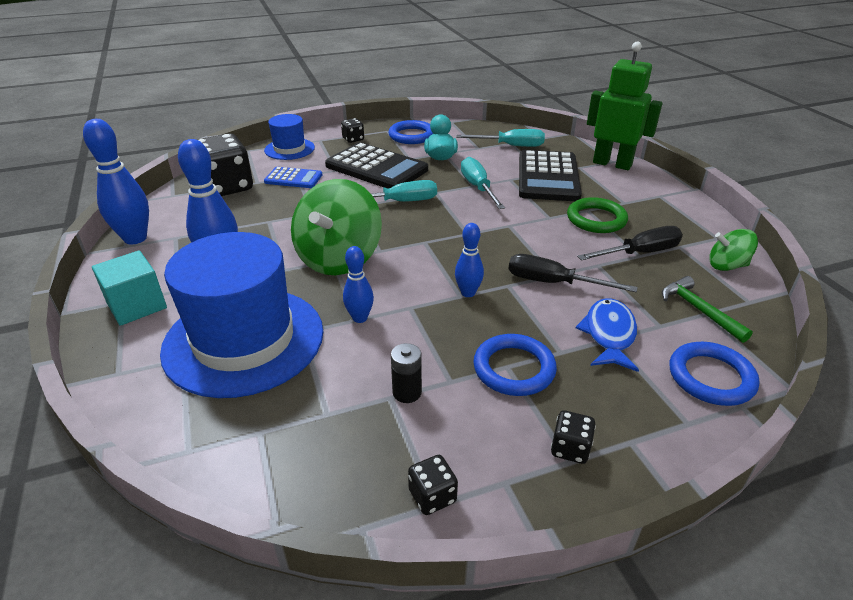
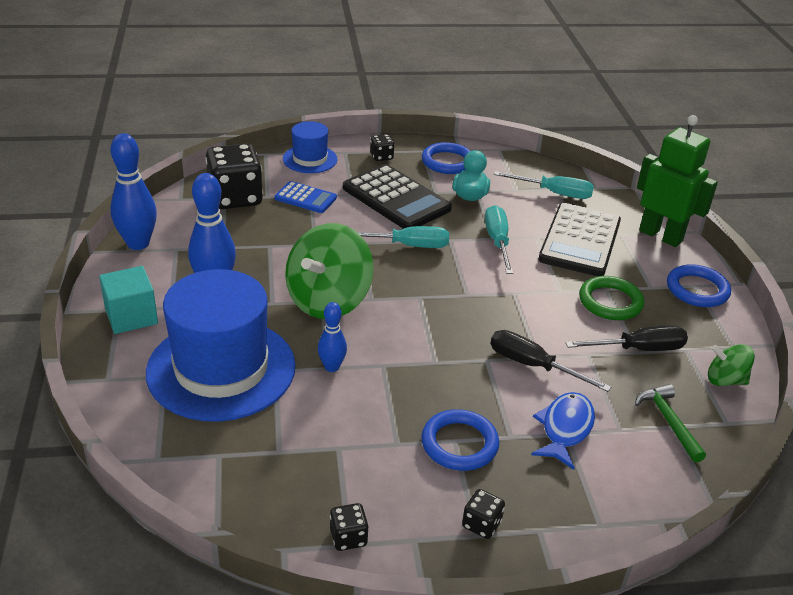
camera: 10 degrees right, 0 degrees up
(407, 392) = (354, 446): black battery -> none
(468, 293) = (443, 360): blue bowling pin -> none
(711, 377) = (644, 489): blue ring -> blue ring (697, 290)

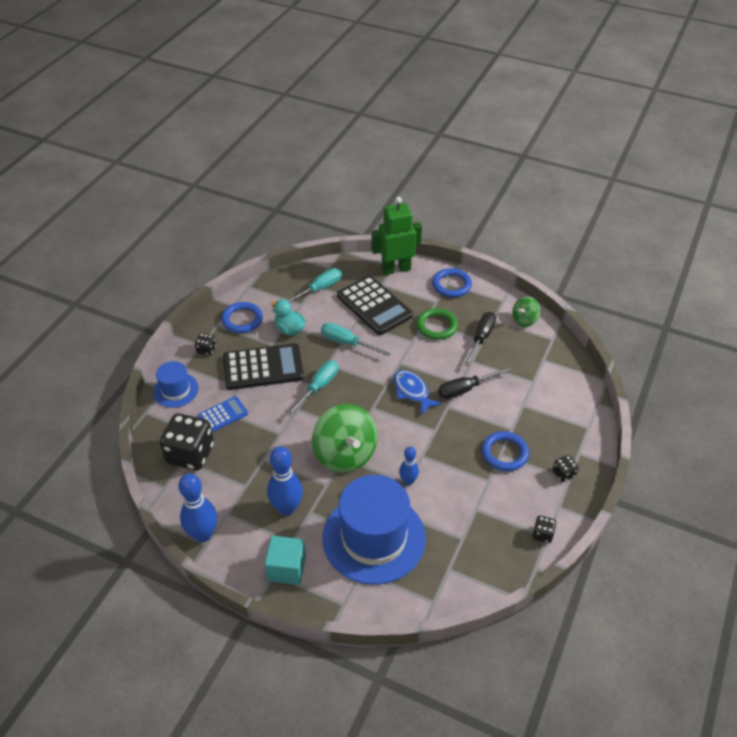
camera: 55 degrees left, 10 degrees up
(565, 429) = (520, 403): blue fish -> blue fish (412, 392)
(668, 422) = (539, 360): green hammer -> none

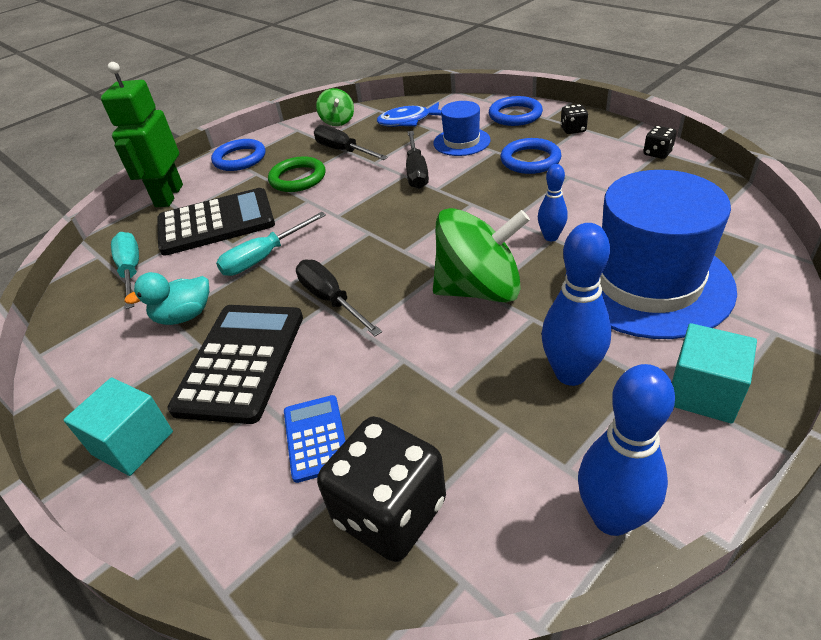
camera: 65 degrees left, 5 degrees down
(175, 390) = (199, 517): blue hat -> blue hat (461, 142)
(206, 350) = (133, 443): black dice -> turquoise cube
(242, 320) = (106, 375): blue ring -> blue ring (515, 115)
(318, 387) = (331, 300): turquoise screwdriver -> black screwdriver
(412, 392) = (395, 212): blue fish -> blue fish (408, 121)

